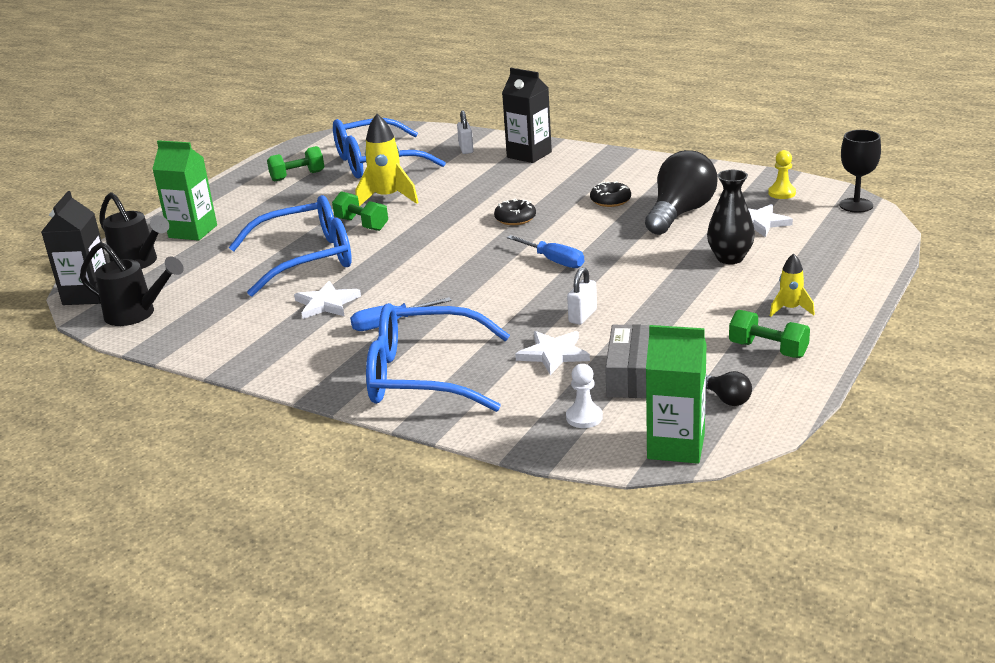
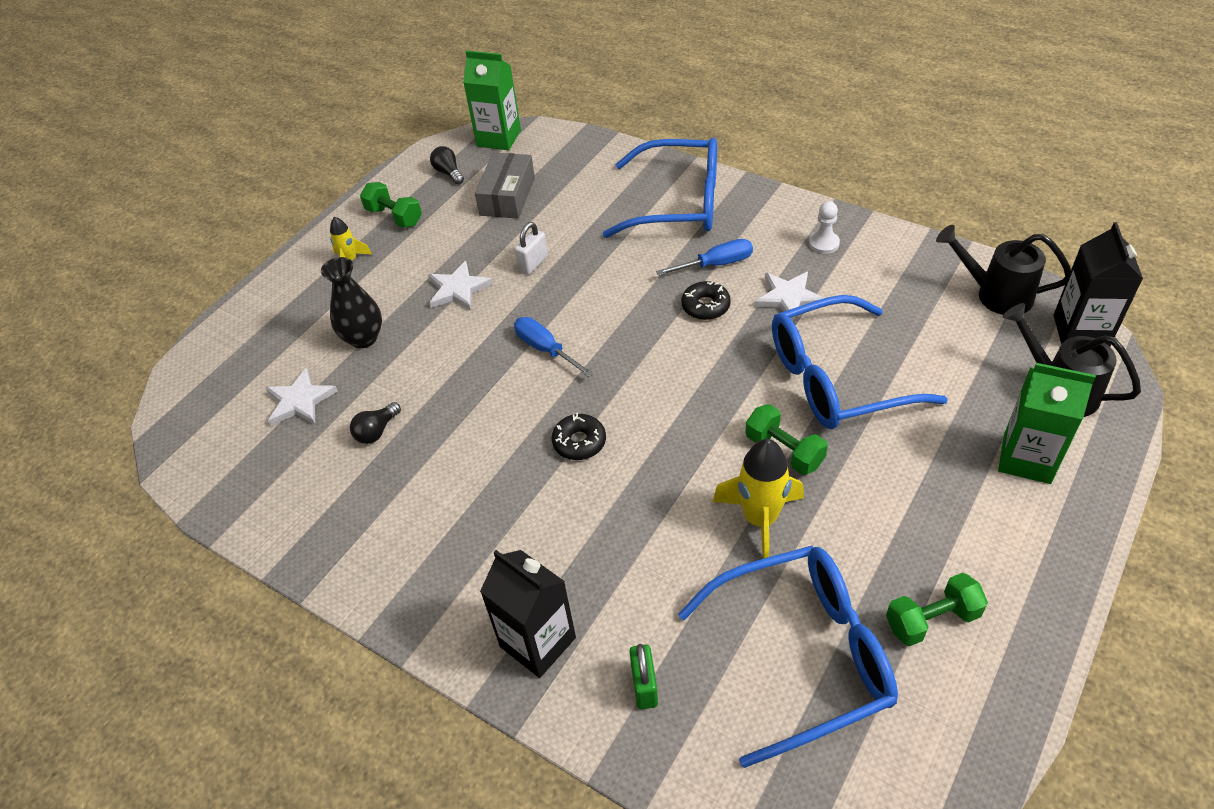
camera: 175 degrees left, 20 degrees up
(466, 149) = (644, 686): white padlock -> green padlock
(553, 354) = (567, 220): white star -> white star (458, 289)
(584, 417) = (555, 161): white pawn -> white pawn (824, 243)
(610, 200) = (450, 473): black donut -> black donut (705, 306)
(680, 213) = (377, 431): black light bulb -> black light bulb, size x0.44
(782, 193) = (236, 465): yellow pawn -> none
(856, 205) = (174, 426): black goblet -> none

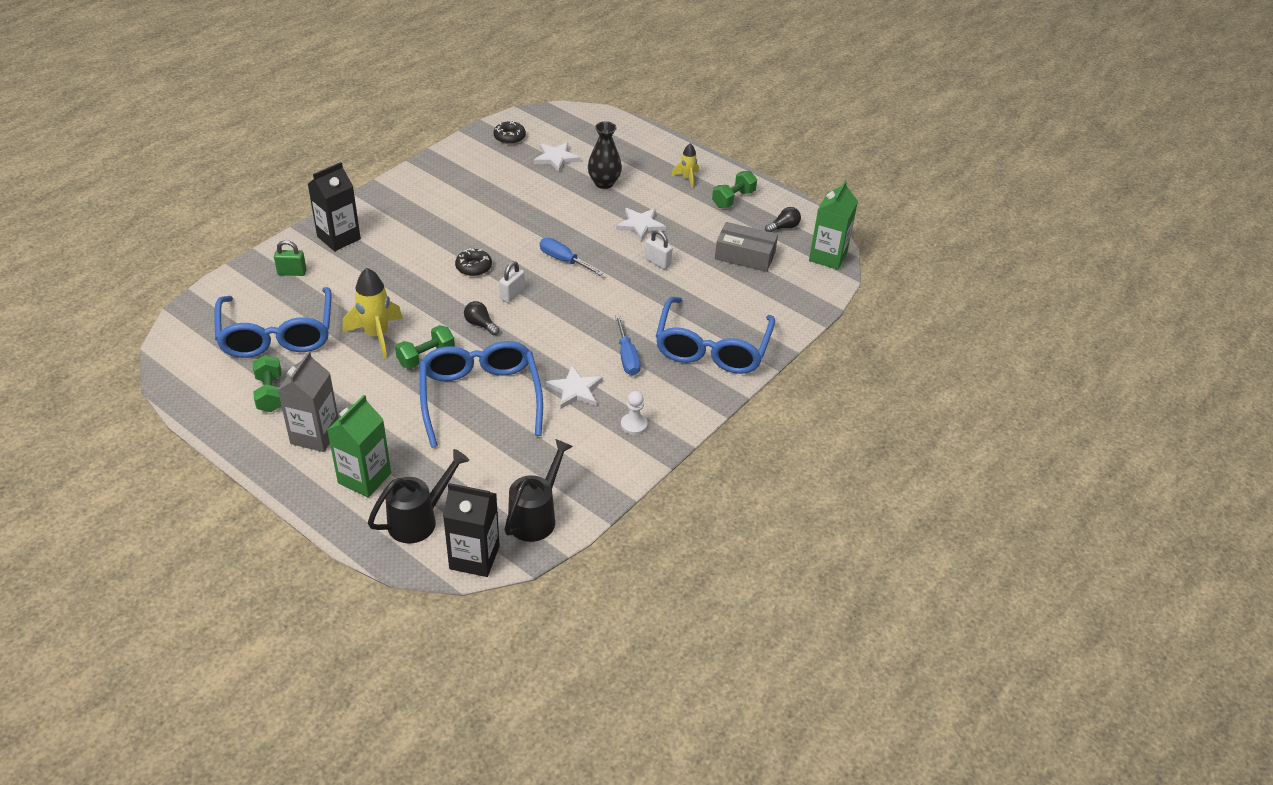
camera: 90 degrees right, 5 degrees down
(377, 431) = (518, 187): black light bulb -> black light bulb (480, 324)
(546, 349) = (564, 260): blue screwdriver -> blue screwdriver turned 105 degrees counterclockwise
(630, 388) = (512, 294): none -> white padlock
(705, 306) = (581, 343): black donut -> black donut (509, 137)
(983, 535) = (315, 435): none -> grey carton

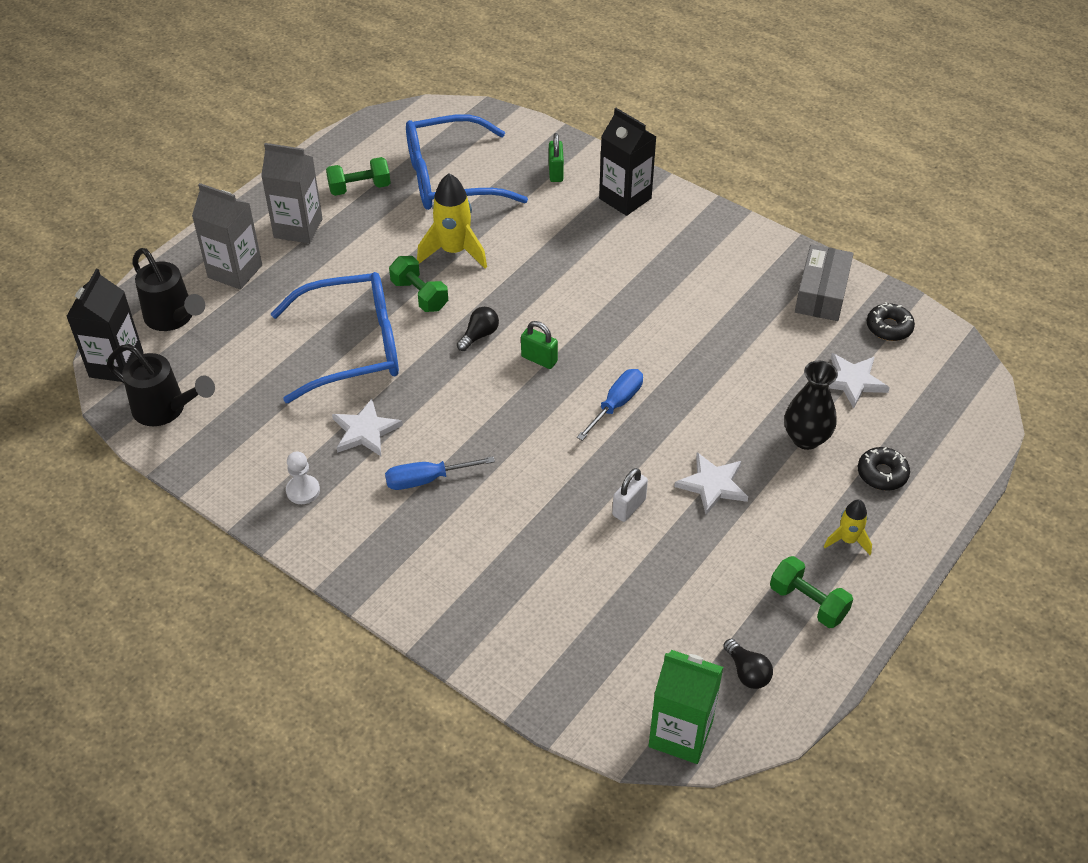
camera: 90 degrees right, 5 degrees up
(364, 478) = (235, 271): green carton -> grey carton
(473, 267) = (588, 319): black donut -> black donut (882, 474)
(512, 294) = (539, 359): white padlock -> green padlock
(712, 348) = (449, 573): blue glasses -> none
(745, 255) = (663, 616): grey box -> grey box (822, 293)

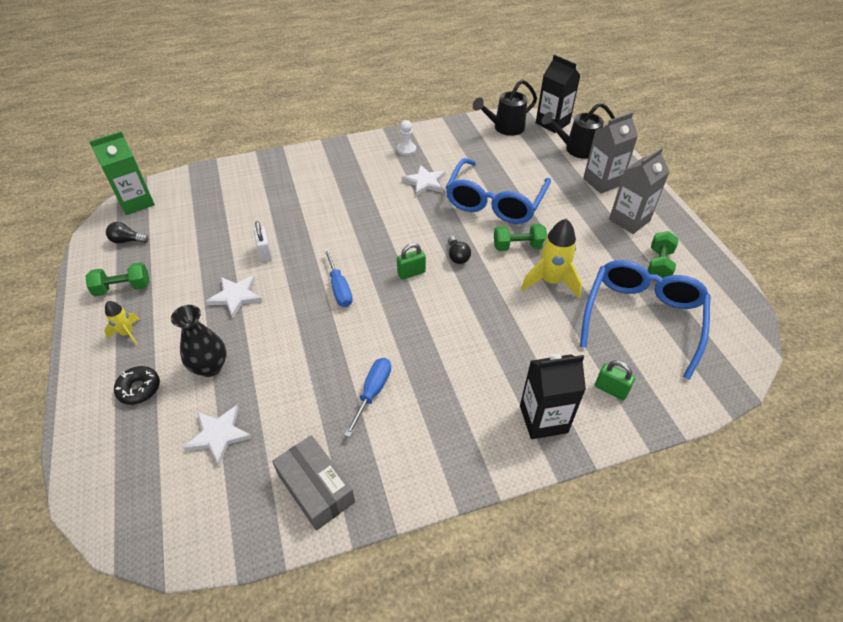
camera: 125 degrees right, 0 degrees up
(427, 479) = (369, 189): blue screwdriver -> blue screwdriver (372, 392)
(889, 327) = (234, 510): black donut -> none

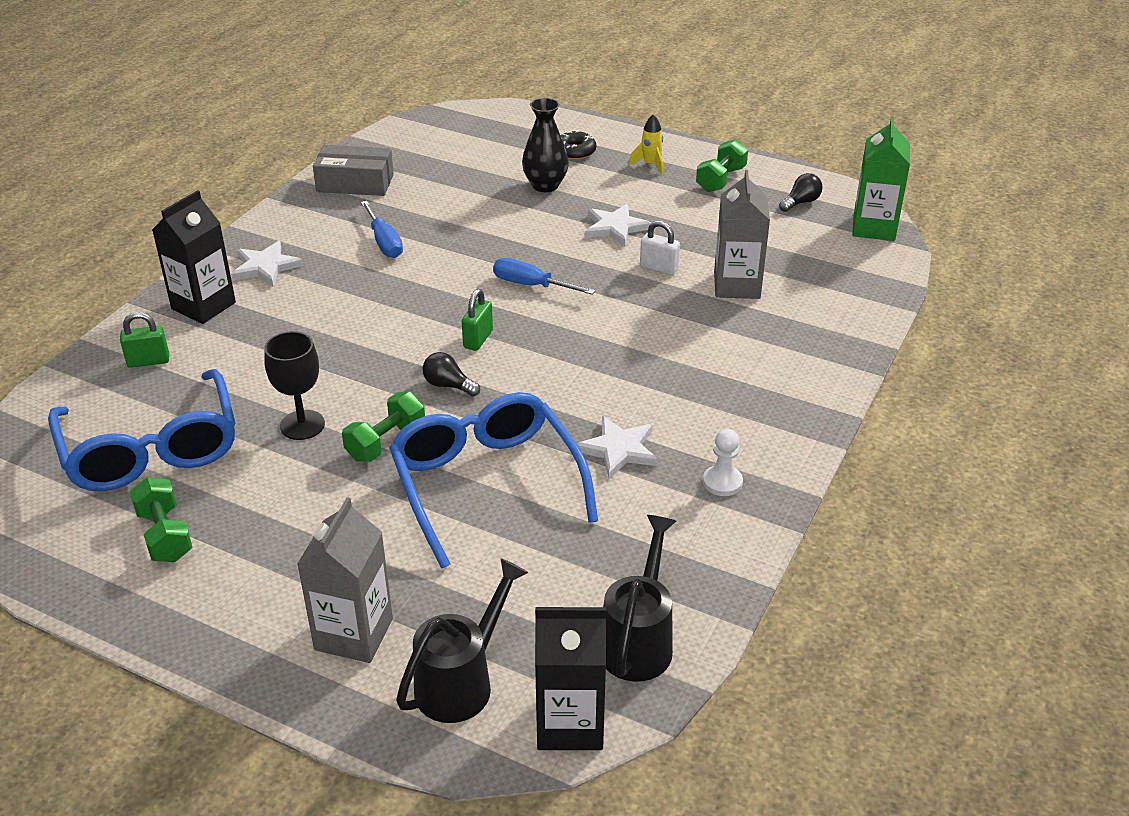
camera: 135 degrees right, 10 degrees down
(218, 435) = (470, 166): white star -> white star (265, 267)
(550, 281) = (302, 425): yellow rocket -> black goblet
(629, 220) = (255, 584): grey carton -> grey carton (736, 285)

